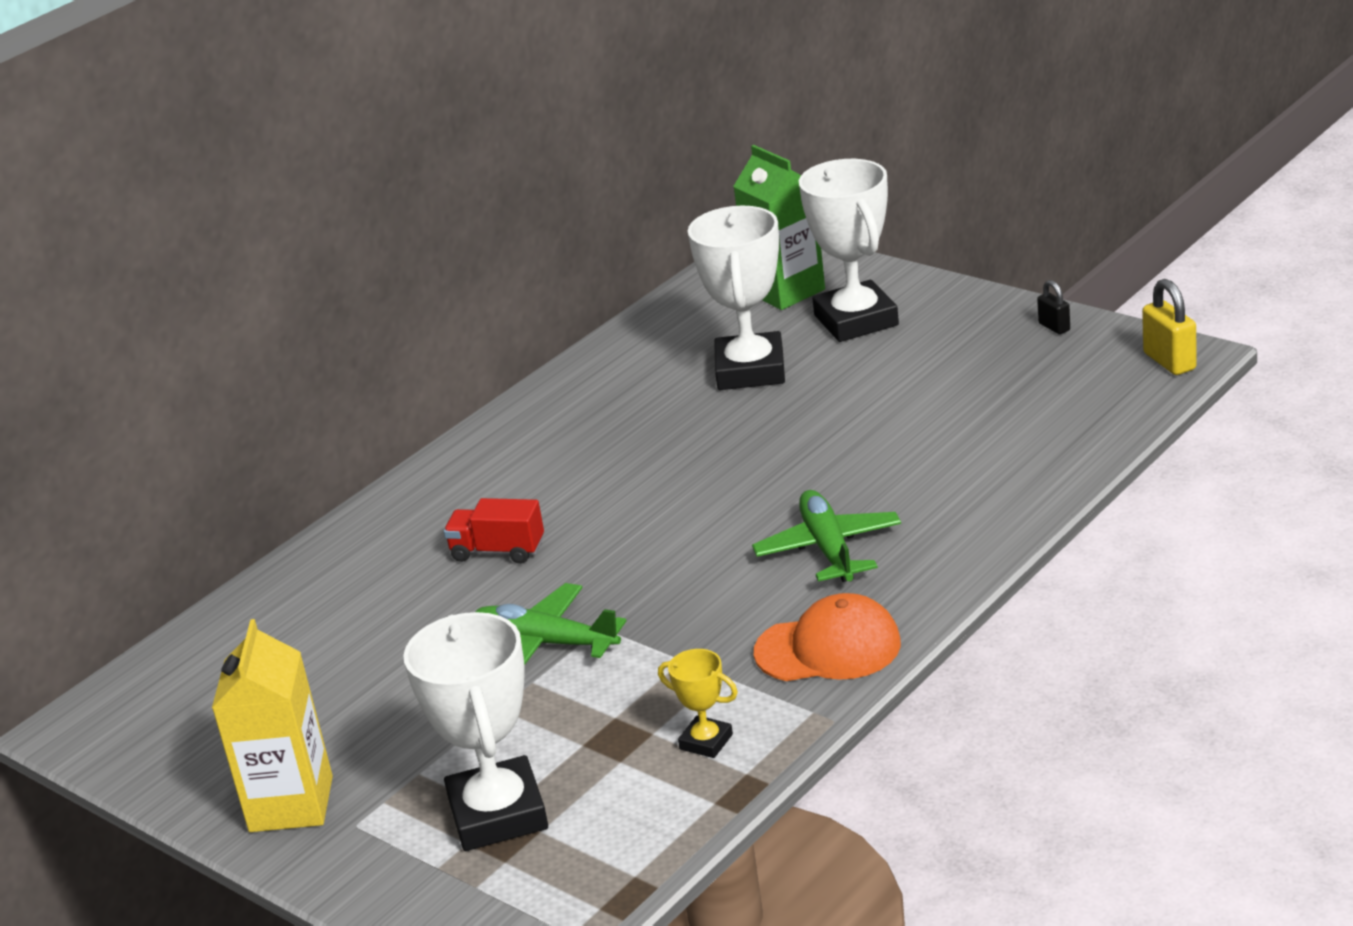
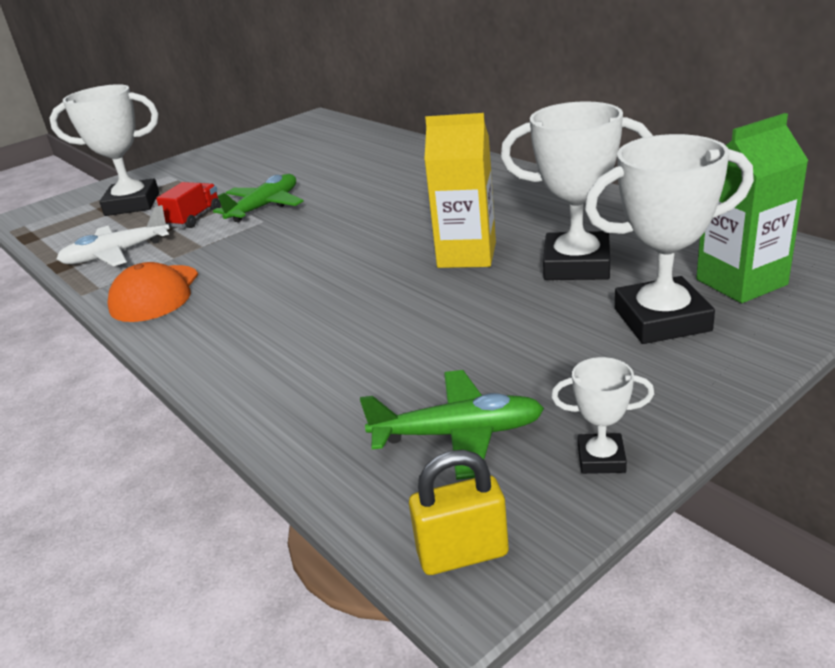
camera: 100 degrees right, 0 degrees up
(291, 804) = (201, 161): yellow carton -> yellow carton (467, 255)
(498, 551) = (376, 188): red truck -> red truck (194, 218)
(706, 742) = (116, 254): yellow trophy -> white plane
(828, 548) = (271, 296): green plane -> green plane (459, 434)
(1054, 327) = (601, 459): black padlock -> white trophy

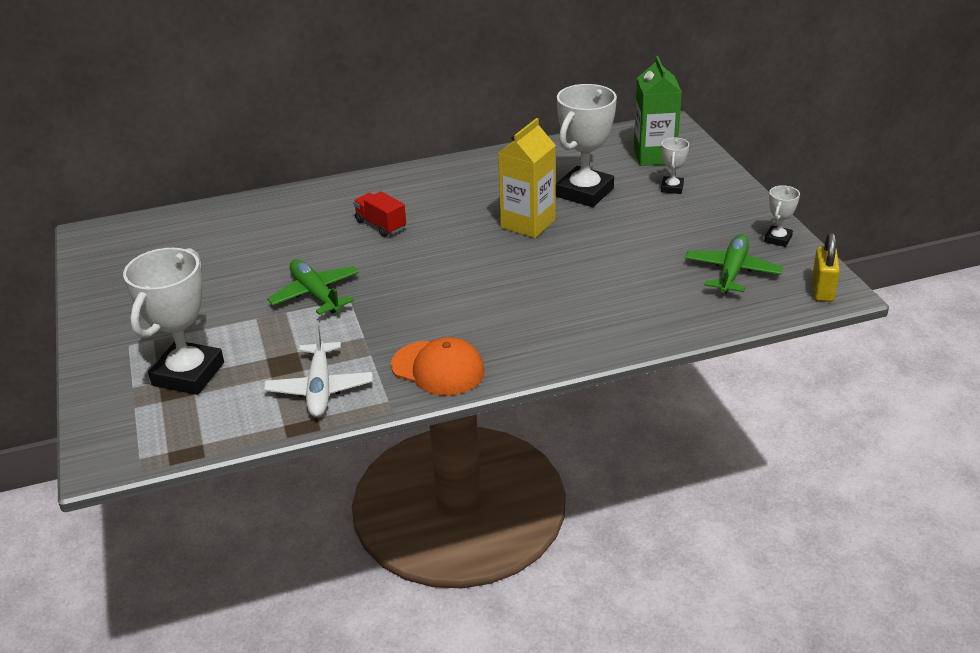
camera: 70 degrees left, 5 degrees up
(194, 218) = (288, 336): red truck -> red truck (381, 225)
(662, 320) = (672, 188): white trophy -> white trophy, size x0.48

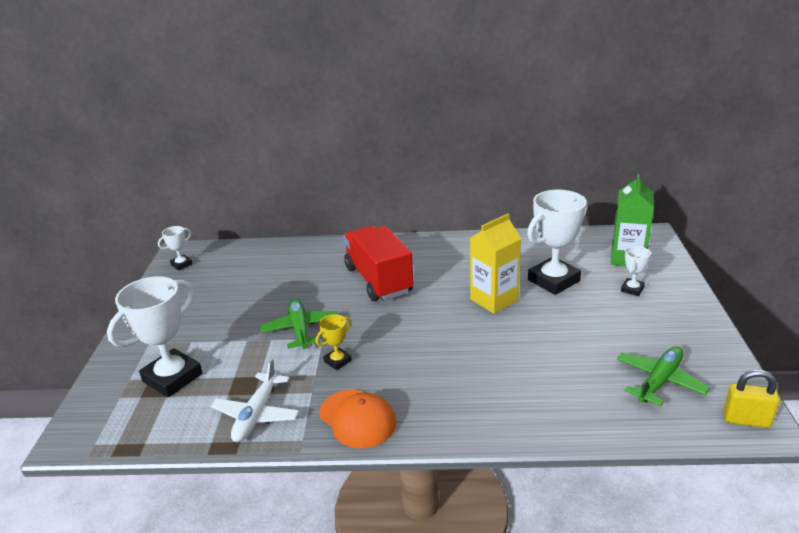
camera: 20 degrees right, 5 degrees down
(381, 225) = (378, 280): red truck -> red truck, size x2.03
(382, 318) = (337, 361): none -> yellow trophy
(778, 239) = (716, 356): white trophy -> white trophy (181, 264)
(822, 290) = (746, 420): yellow padlock -> yellow padlock turned 75 degrees clockwise

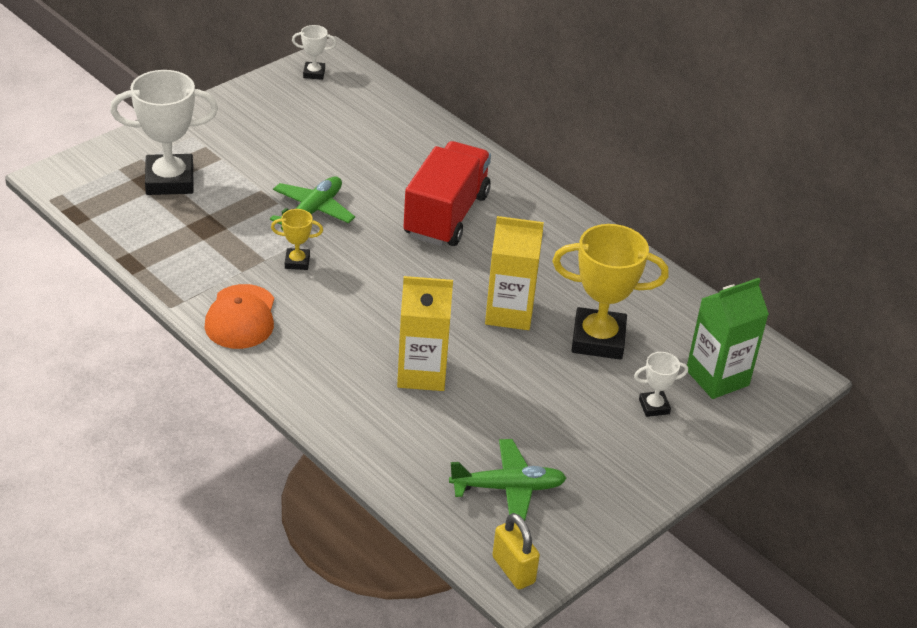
camera: 40 degrees right, 10 degrees up
(257, 415) = (182, 257): white plane -> none
(511, 362) = (422, 373): none -> yellow carton
(553, 280) = (598, 339): white trophy -> yellow trophy

